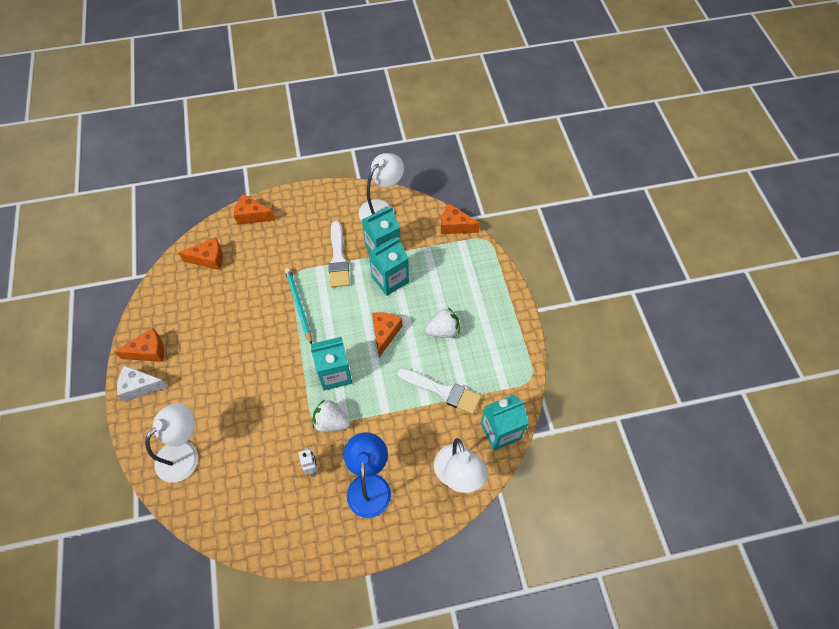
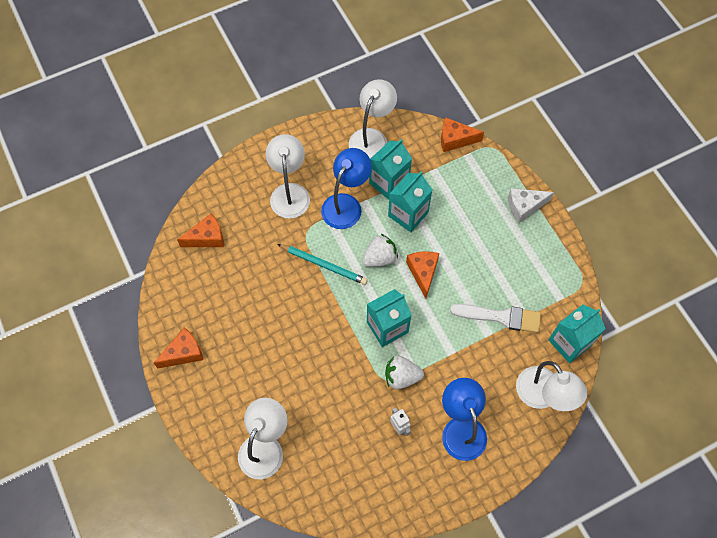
camera: 15 degrees left, 5 degrees up
(140, 386) = (190, 392): white cheese -> white cheese (524, 206)
(252, 215) = (235, 178): orange cheese -> none
(293, 238) = (289, 192): none -> white lamp
(299, 305) = (323, 265): turquoise pencil -> turquoise pencil turned 150 degrees clockwise
(338, 258) = (346, 204): white brush -> blue lamp
(443, 330) = (480, 255): white strawberry -> white strawberry (379, 258)

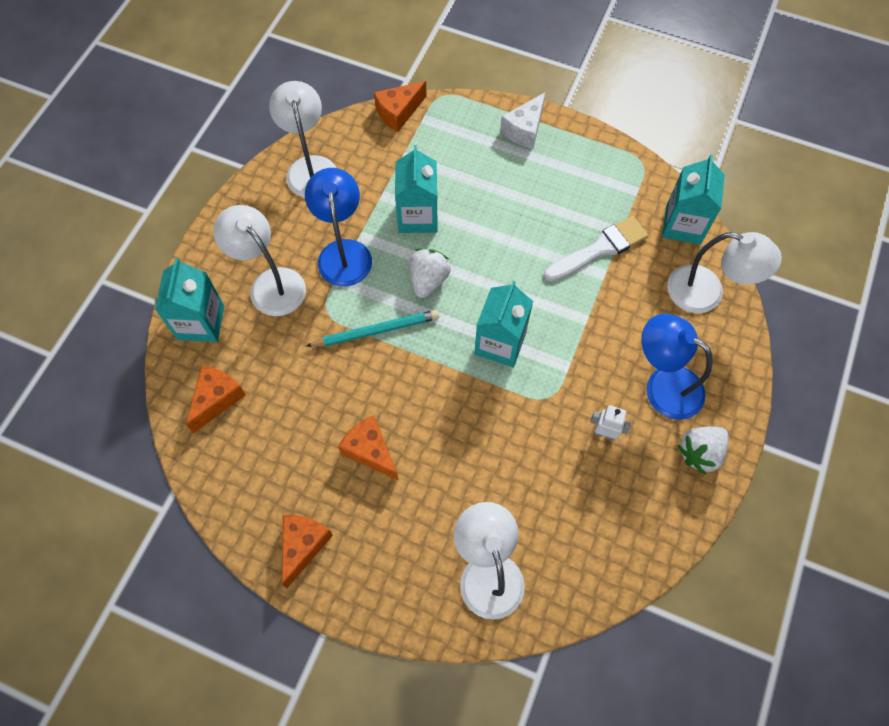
camera: 40 degrees left, 0 degrees up
(389, 183) = (369, 199): turquoise carton -> turquoise carton (201, 322)
(401, 377) = (560, 381): white strawberry -> white strawberry (699, 452)
(423, 272) = (485, 262): orange cheese -> orange cheese (370, 451)

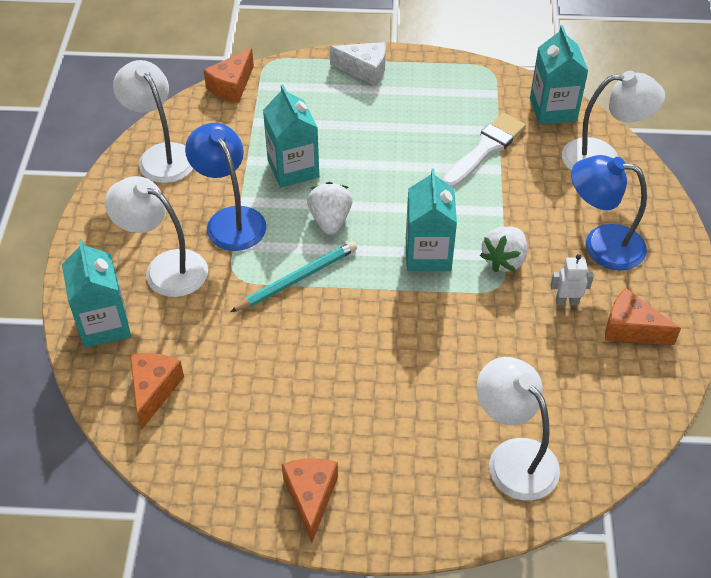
camera: 20 degrees left, 15 degrees down
(370, 451) = (341, 387): orange cheese -> orange cheese (631, 329)
(524, 130) = (364, 70): white cheese -> white cheese turned 90 degrees counterclockwise
(699, 452) = (663, 291): white strawberry -> white strawberry (504, 260)

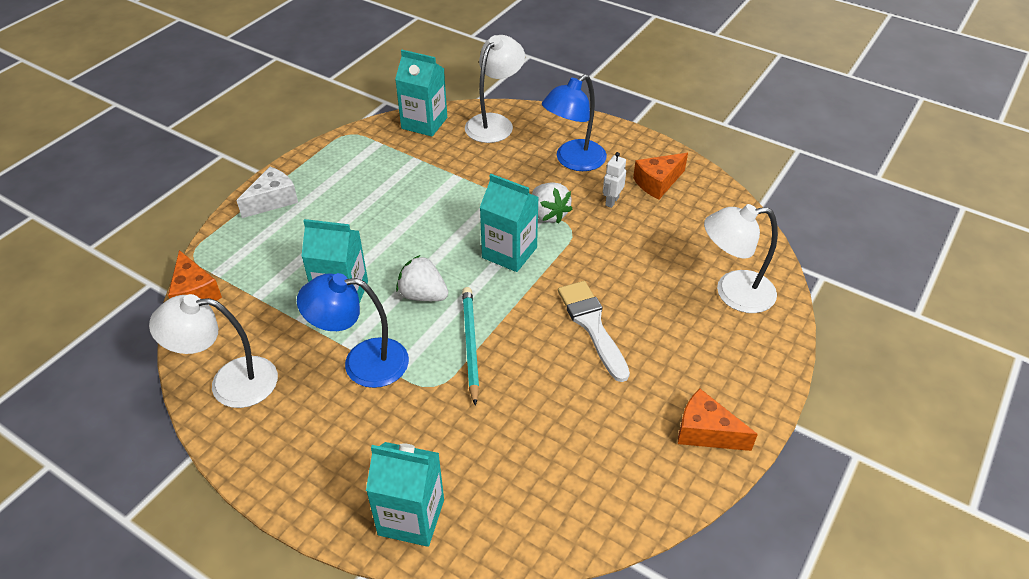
camera: 60 degrees left, 5 degrees down
(154, 390) = (521, 504): orange cheese -> none
(165, 268) = (379, 437): white lamp -> none
(485, 149) = (430, 174): white brush -> white brush (592, 325)

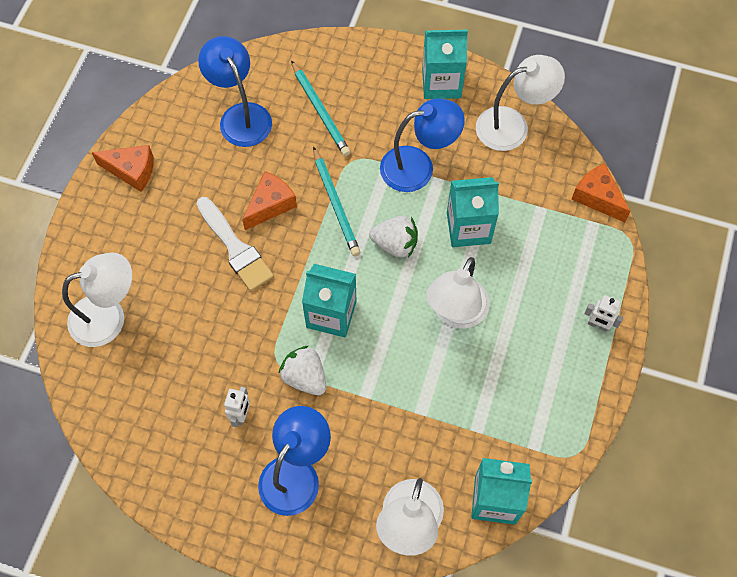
camera: 165 degrees right, 20 degrees up
(273, 200) = (598, 325): white cheese -> white robot
(393, 231) = (455, 313): none -> white lamp
(411, 517) = (332, 63): turquoise carton -> turquoise carton (441, 83)
(451, 454) = (320, 111): none -> turquoise pencil
(556, 471) = (240, 116): none -> blue lamp
(657, 183) = (193, 459): orange cheese -> orange cheese (270, 205)

